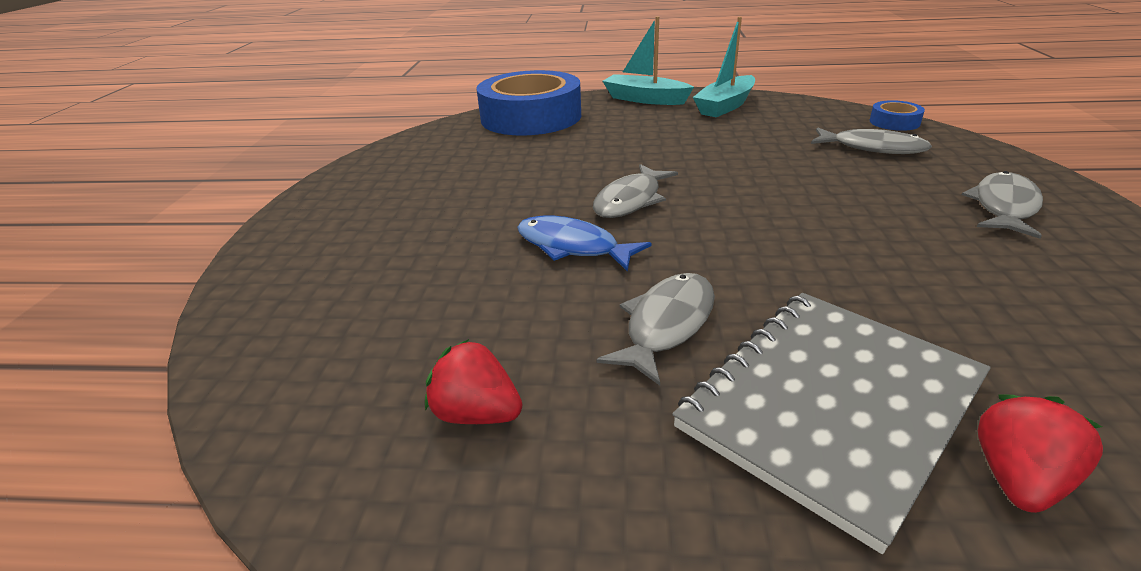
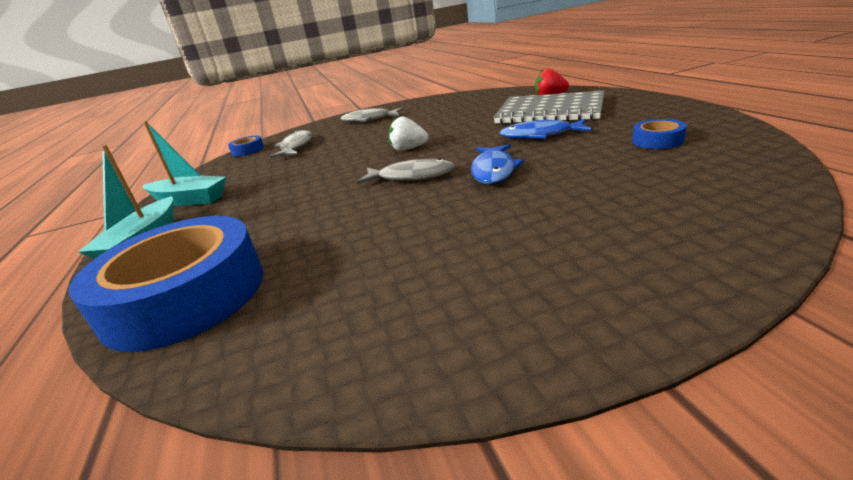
camera: 110 degrees left, 5 degrees down
(477, 413) = (657, 140): red strawberry -> blue tape
(666, 325) = (540, 135): grey fish -> blue fish
(748, 213) = (408, 149): none -> white strawberry

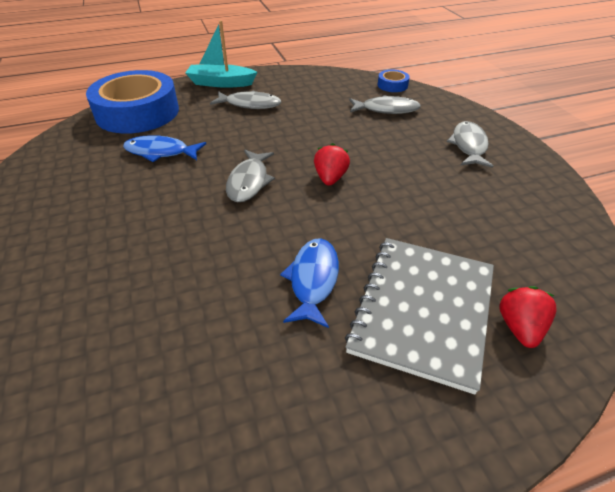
camera: 85 degrees right, 15 degrees up
(189, 200) = (281, 83): turquoise boat -> none
(234, 208) = (250, 104): none -> grey fish
(408, 149) = (330, 178): white strawberry -> red strawberry
(494, 171) = (225, 231): blue fish -> blue fish (161, 152)
(657, 140) = (220, 384): blue tape -> none

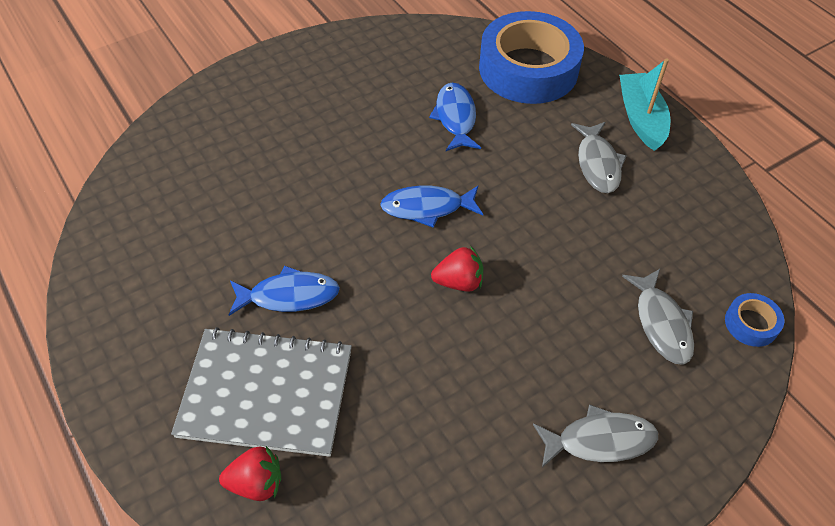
camera: 75 degrees right, 10 degrees up
(249, 181) = (427, 208): grey fish -> blue fish

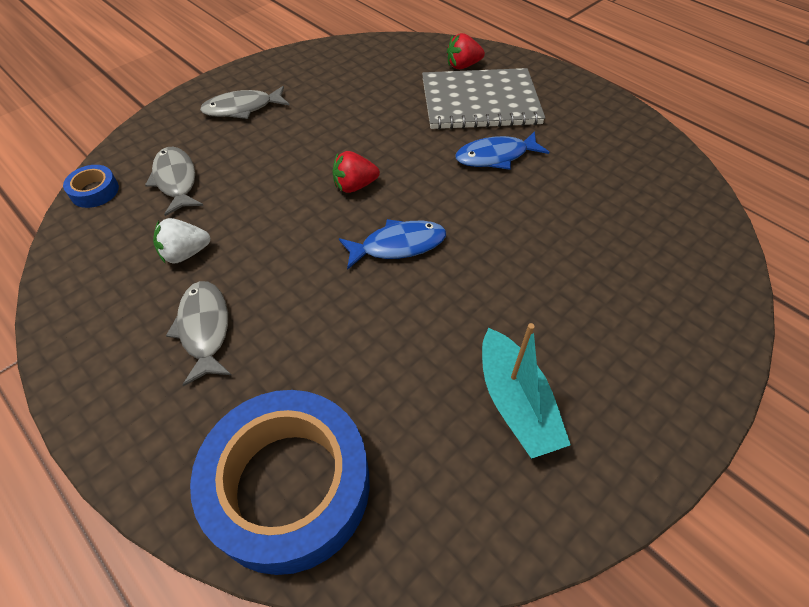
camera: 170 degrees right, 0 degrees up
(455, 118) = (388, 367): blue fish -> none
(629, 232) = (185, 253): none -> white strawberry
(641, 118) = (128, 413): turquoise boat -> turquoise boat (515, 403)

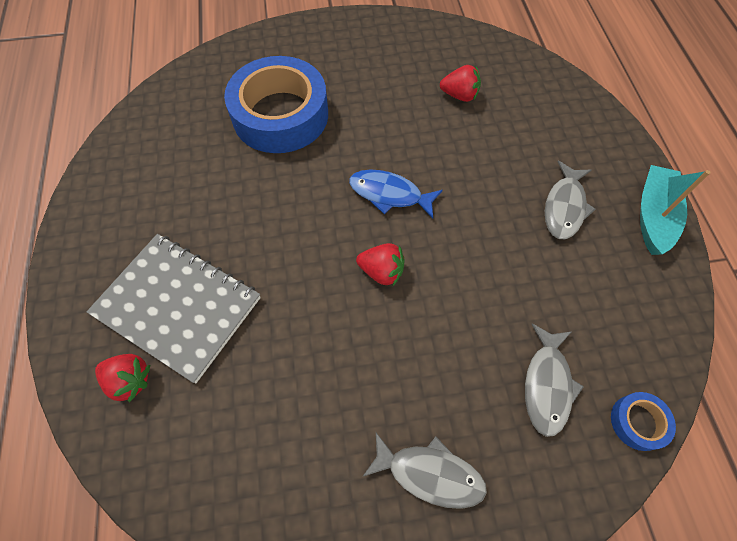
camera: 145 degrees left, 10 degrees up
(185, 253) = (561, 283): white strawberry -> none
(289, 486) = (545, 97): blue tape -> blue tape (280, 115)
(411, 411) = (459, 95): none -> red strawberry
(496, 156) = (238, 230): blue fish -> none
(515, 403) = (401, 71): turquoise boat -> turquoise boat (653, 216)

